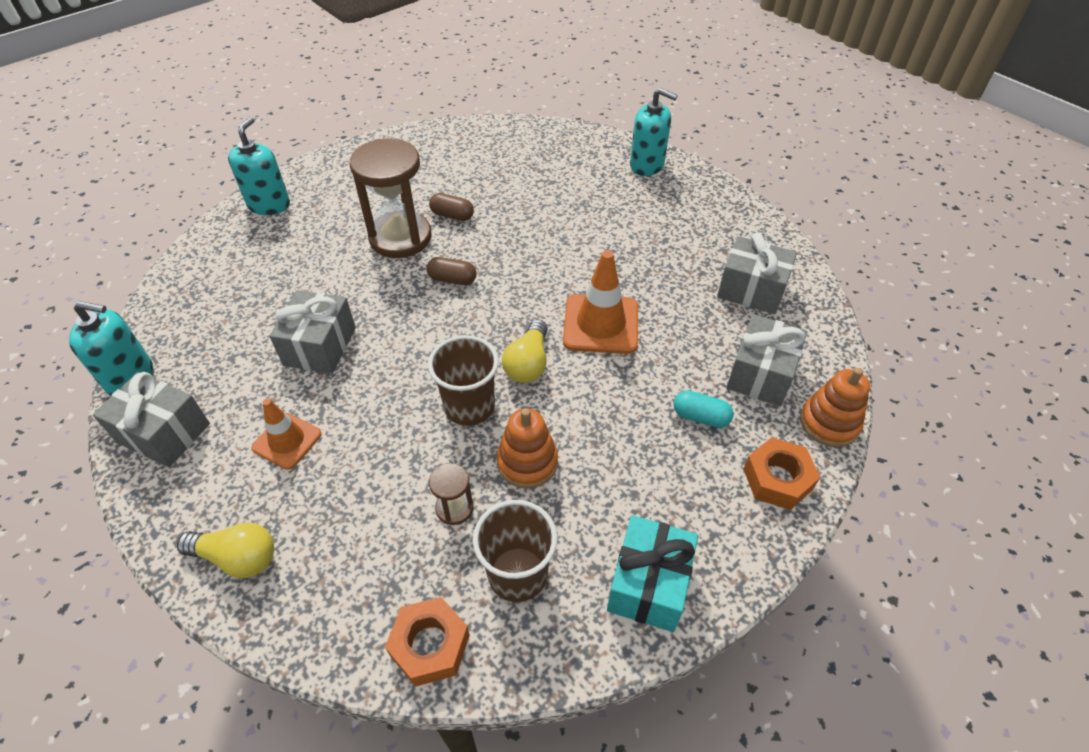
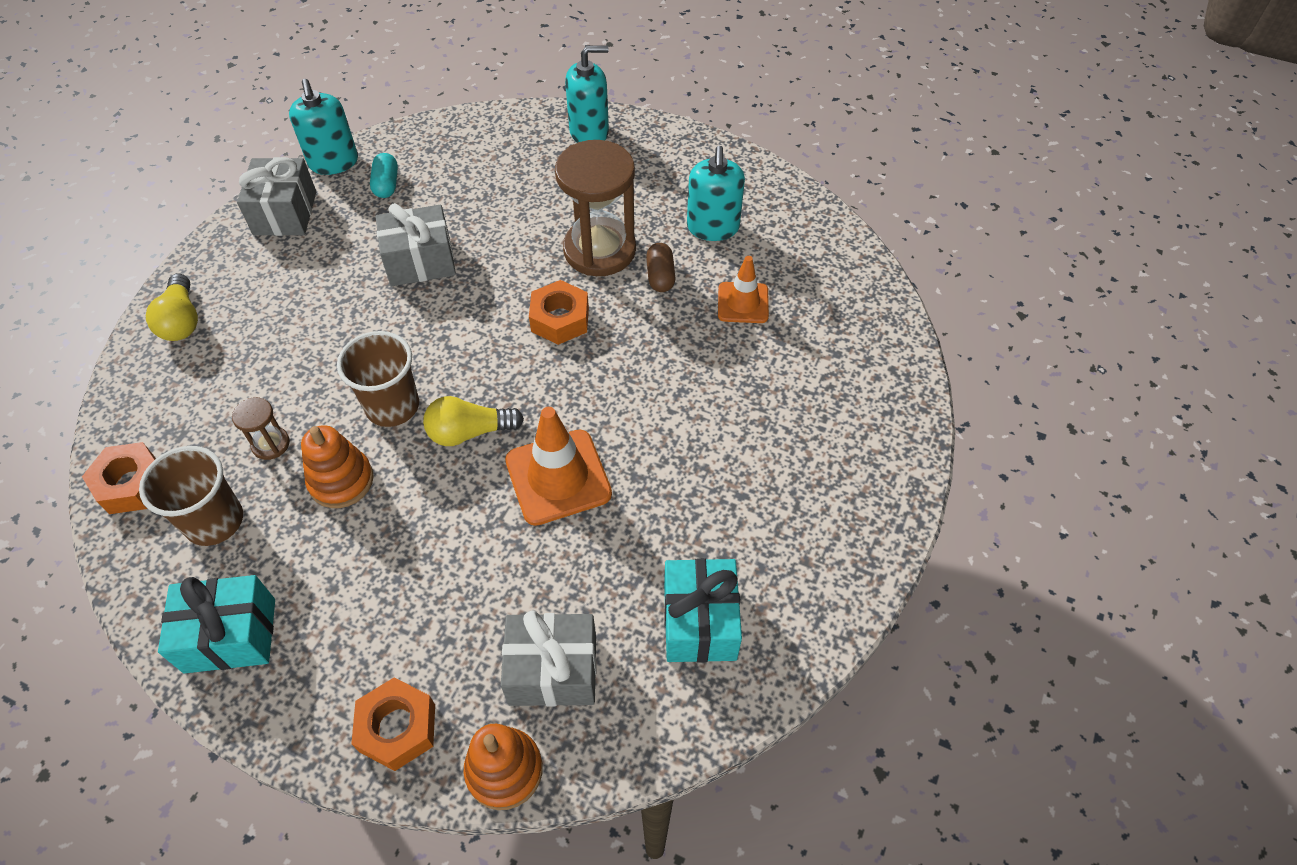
camera: 65 degrees right, 5 degrees up
(287, 441) = (304, 293): orange traffic cone -> orange traffic cone (743, 303)
(452, 279) = (560, 319): brown capsule -> orange nut
(647, 165) = (883, 427): turquoise soap dispenser -> turquoise soap dispenser (713, 227)
(700, 417) = (459, 622): turquoise capsule -> turquoise capsule (386, 184)
(751, 290) = (699, 622): grey gift -> turquoise gift

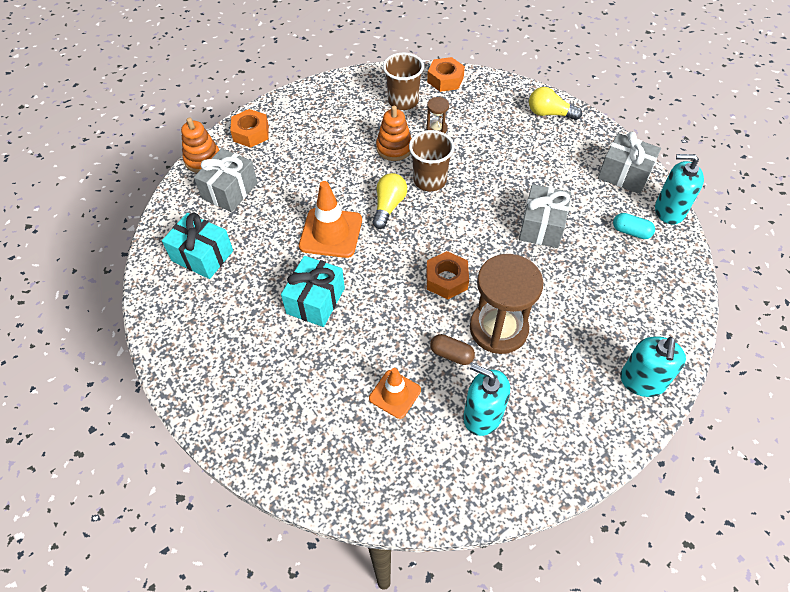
camera: 120 degrees right, 0 degrees up
(230, 635) = (338, 95): turquoise gift -> turquoise gift (315, 301)

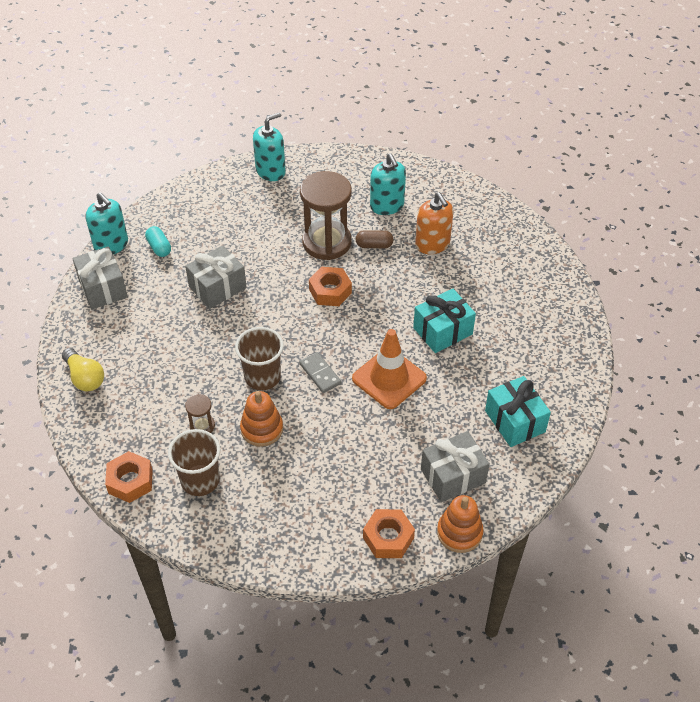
camera: 145 degrees left, 5 degrees down
(388, 206) = (320, 374): yellow light bulb -> grey domino
(395, 394) = (432, 244): orange traffic cone -> orange soap dispenser
(451, 354) = (374, 245): brown capsule -> brown capsule turned 60 degrees counterclockwise

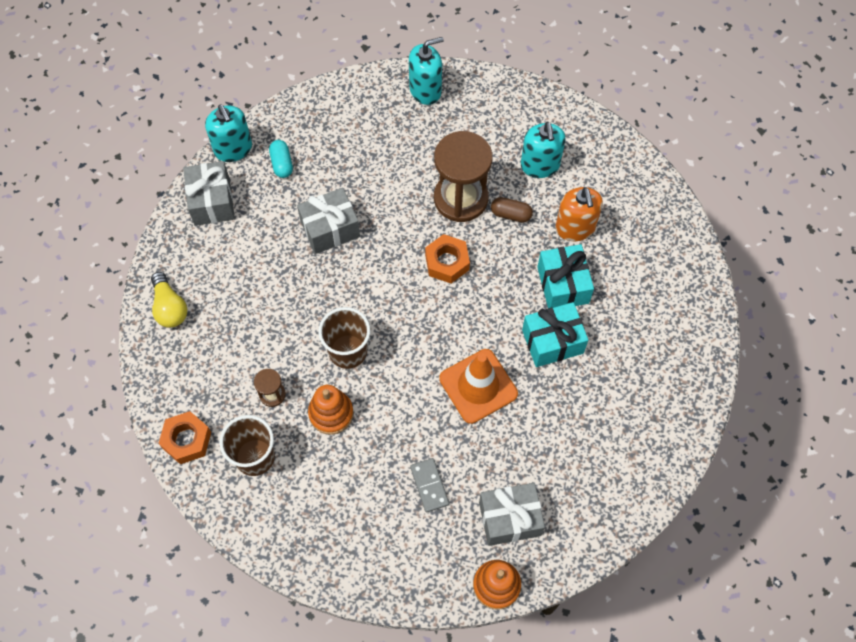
camera: 15 degrees right, 15 degrees up
(320, 374) = (408, 362): grey domino -> grey domino (429, 485)
(388, 538) = (423, 571): orange nut -> none
(515, 421) = (594, 471): turquoise gift -> turquoise gift (563, 285)

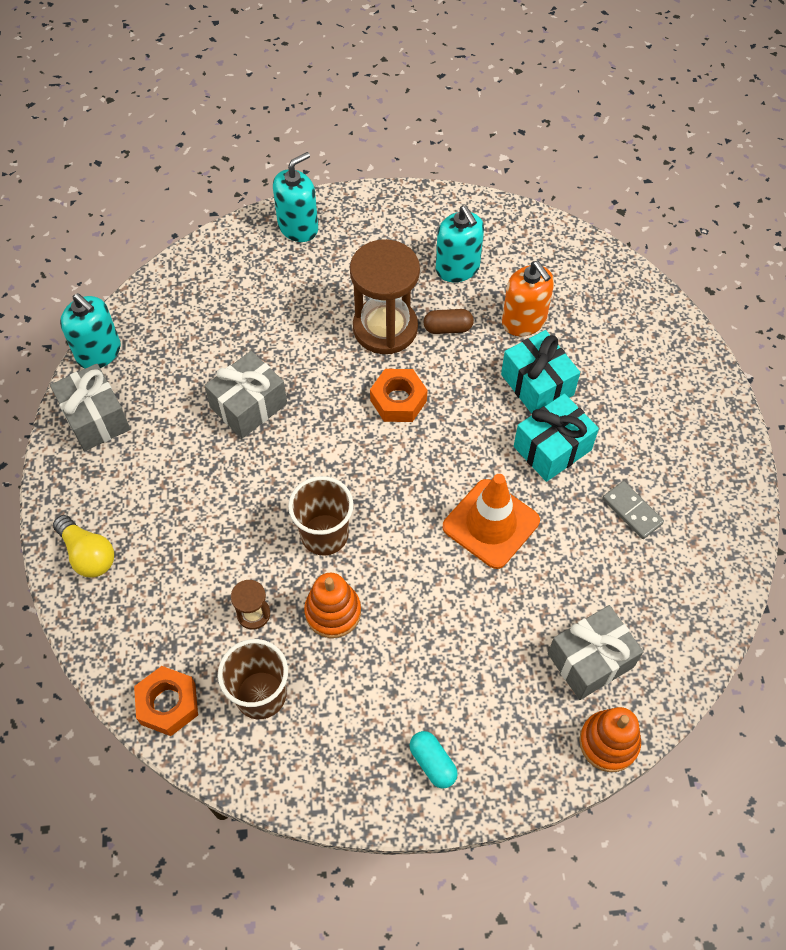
camera: 20 degrees left, 5 degrees down
(282, 163) = (163, 352): turquoise capsule -> turquoise capsule (432, 763)
(429, 485) = (483, 655): grey domino -> grey domino (632, 511)

